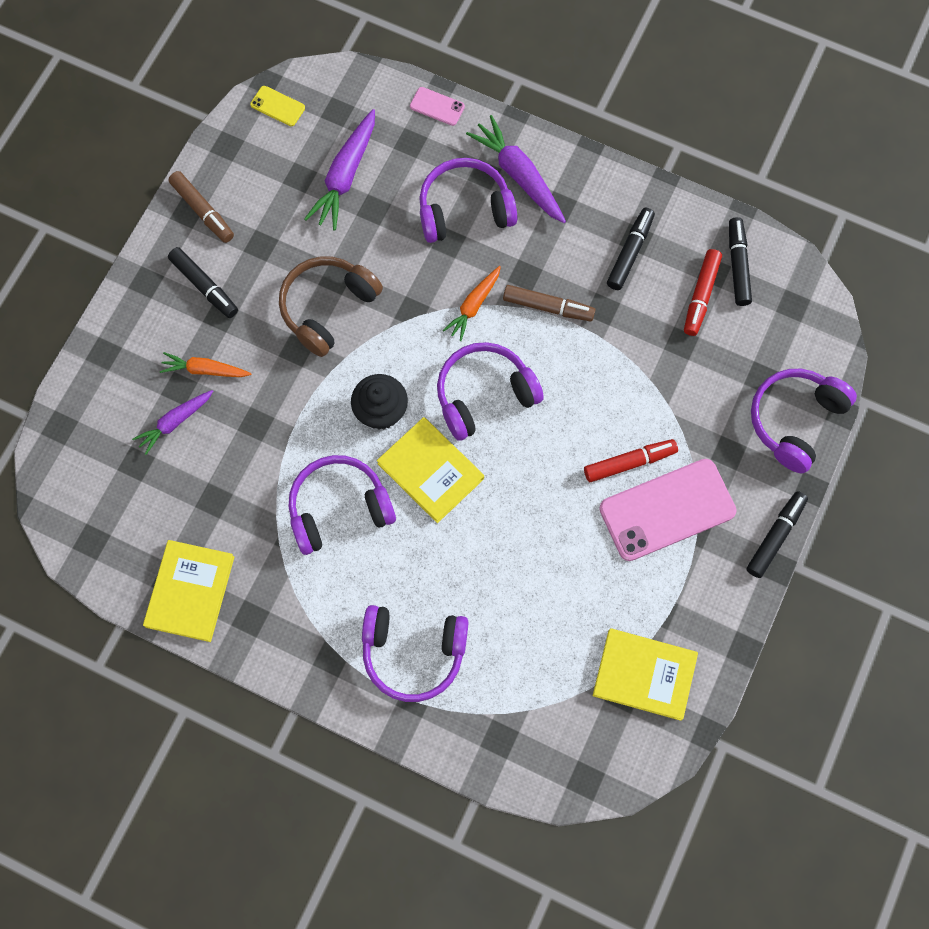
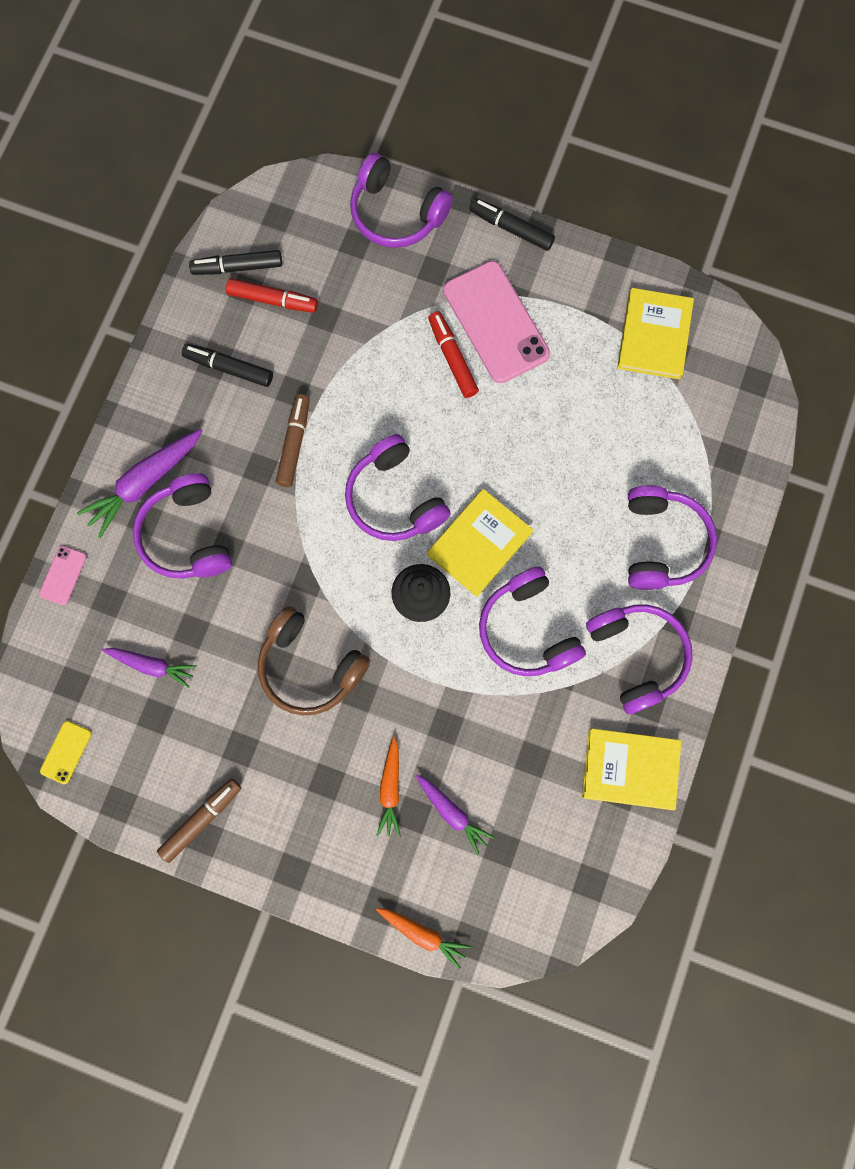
camera: 95 degrees left, 5 degrees up
(204, 286) = (293, 804): black marker -> none
(300, 612) = (637, 656): none -> purple headphones
(345, 176) = (152, 665): purple carrot -> purple carrot, size x0.63
(474, 305) = (297, 516): orange carrot -> orange carrot (422, 934)

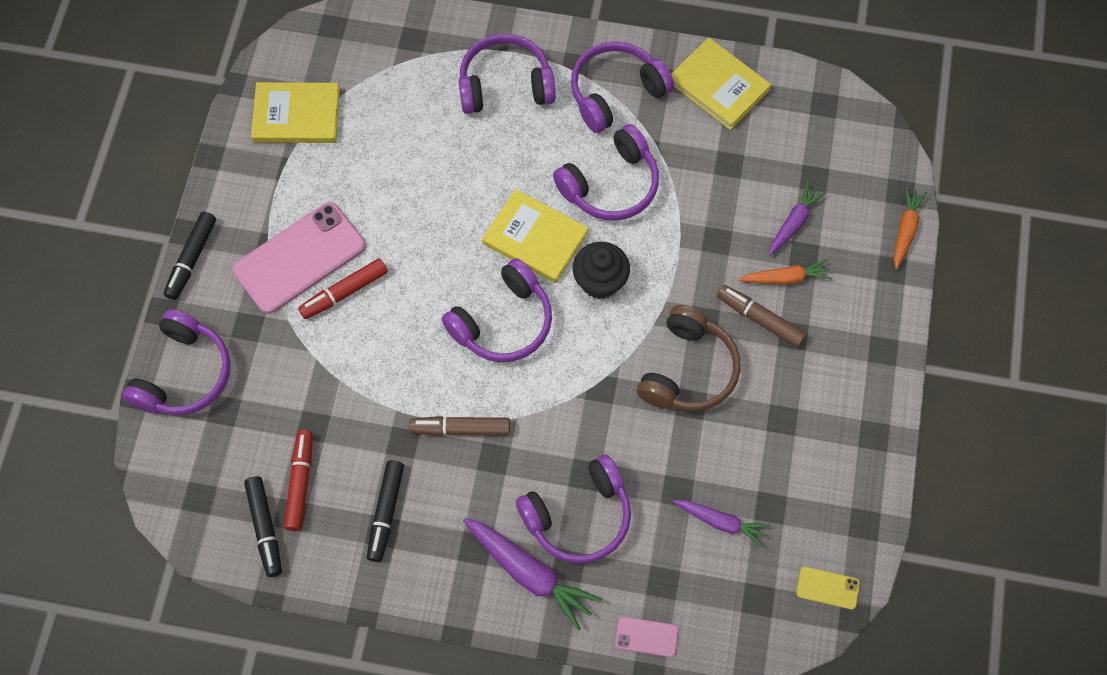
camera: 100 degrees left, 10 degrees down
(152, 665) = (721, 522): purple carrot -> purple carrot turned 105 degrees clockwise
(201, 819) = (858, 441): brown marker -> brown marker (759, 319)
(630, 769) = (719, 86): yellow book -> yellow book turned 45 degrees counterclockwise

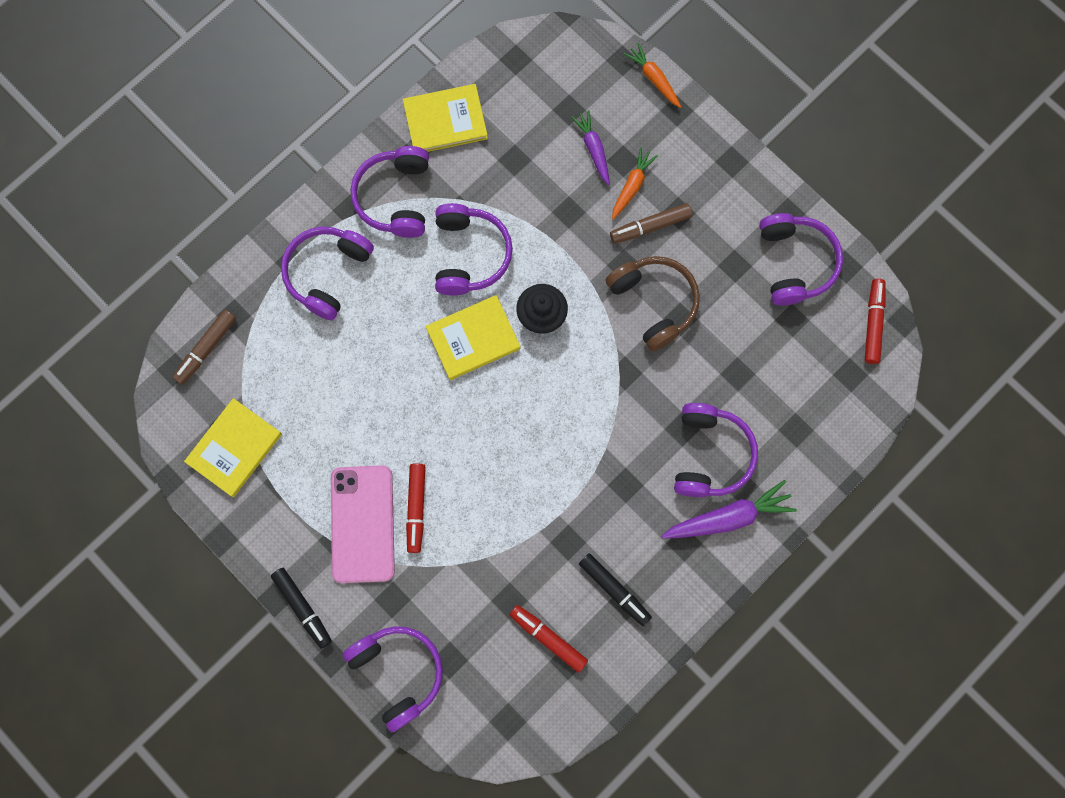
camera: 55 degrees left, 10 degrees up
(265, 528) = (566, 686): black marker -> none
(460, 429) = (587, 494): brown marker -> brown marker (206, 349)
(503, 322) = (524, 407): purple headphones -> purple headphones (795, 263)
(646, 636) = (826, 467): pink phone -> none
(721, 522) = (780, 360): purple carrot -> none
(827, 588) = (873, 323): yellow phone -> red marker

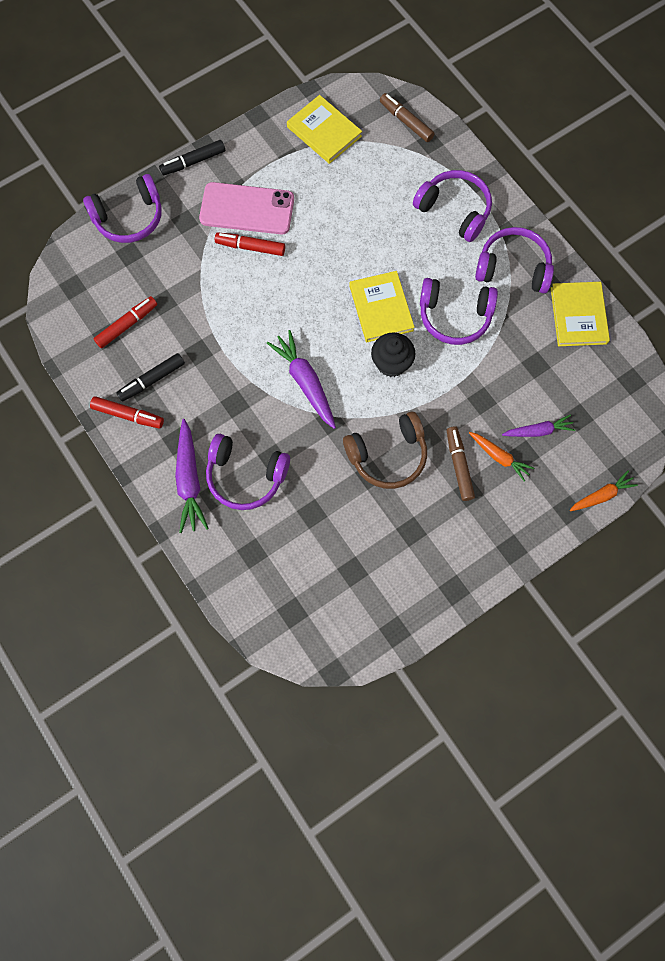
camera: 100 degrees right, 5 degrees down
(583, 409) = (305, 382): none -> purple carrot
(795, 263) = (405, 585): purple headphones -> none
(873, 323) = (336, 644): red marker -> red marker (128, 415)

